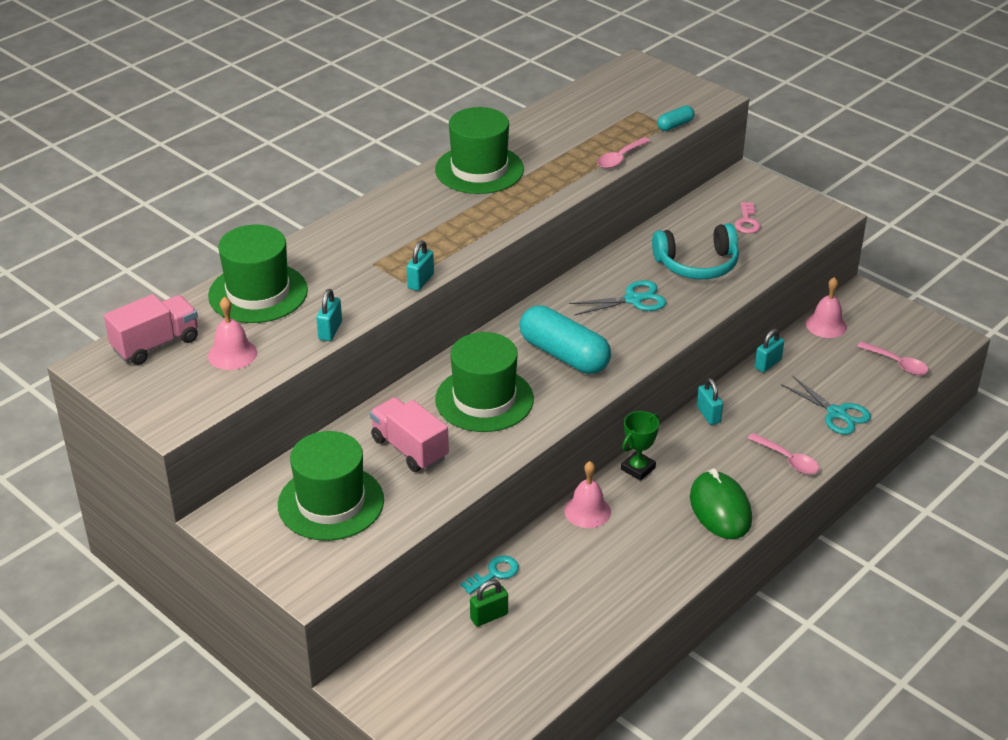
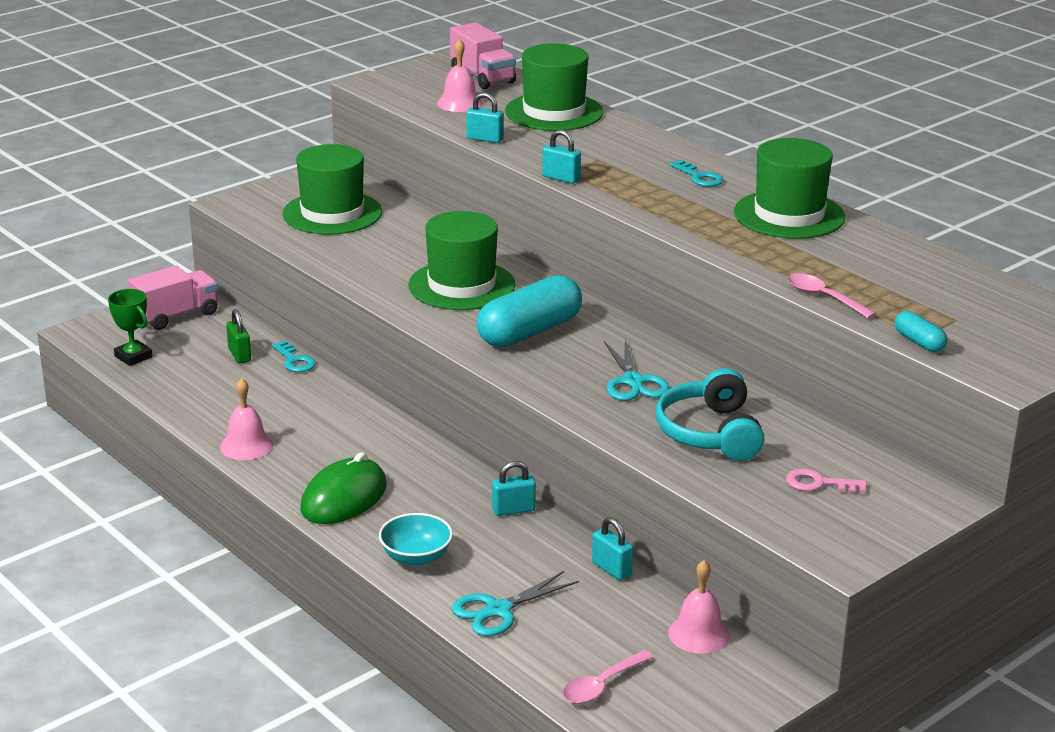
camera: 95 degrees right, 10 degrees down
(409, 210) = (699, 177): none -> turquoise key
(409, 449) = (395, 247): pink truck -> pink truck (176, 316)
(587, 511) = (366, 416): pink bell -> pink bell (246, 445)
(638, 468) = (426, 452): green trophy -> green trophy (133, 357)
(720, 509) = (344, 498): green mouse -> green mouse turned 45 degrees counterclockwise
(788, 459) = (416, 557): pink spoon -> turquoise bowl

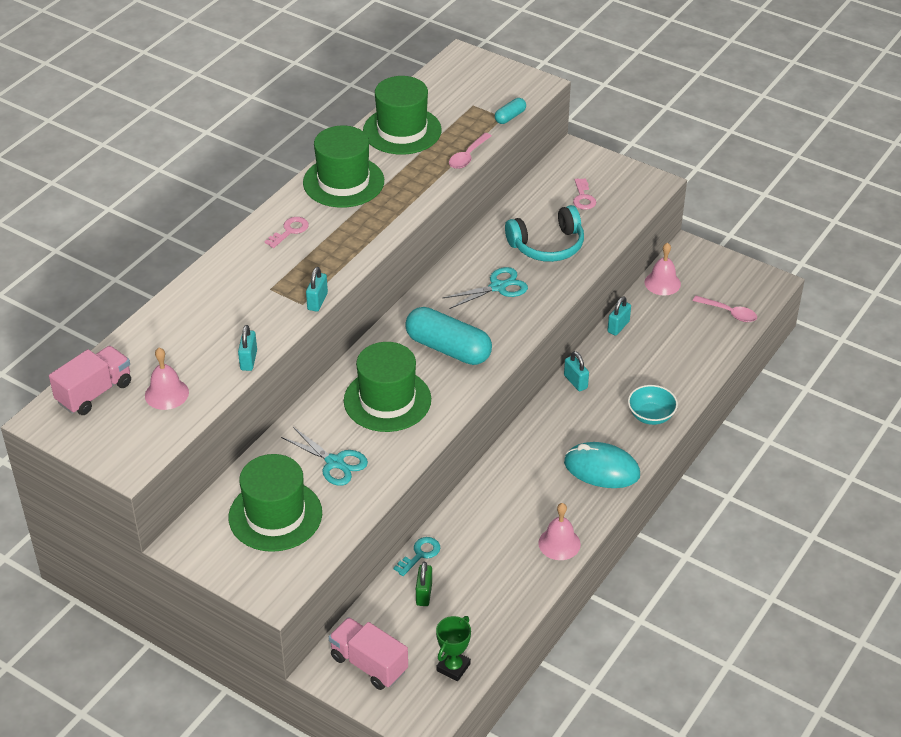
camera: 105 degrees left, 15 degrees up
(239, 355) = (424, 594): green padlock -> green padlock turned 45 degrees counterclockwise
(344, 498) = (601, 469): green mouse -> turquoise mouse
(498, 610) = (685, 367): turquoise scissors -> turquoise scissors (335, 462)
(554, 112) = (173, 330): green hat -> green hat (402, 130)
(699, 177) = (290, 231): turquoise key -> pink key

